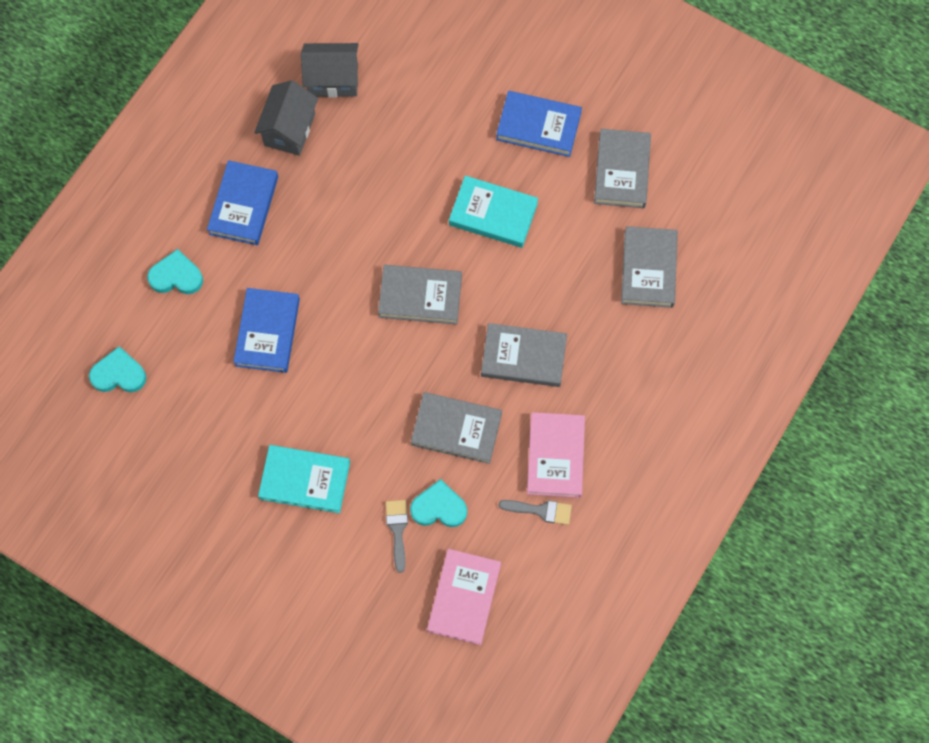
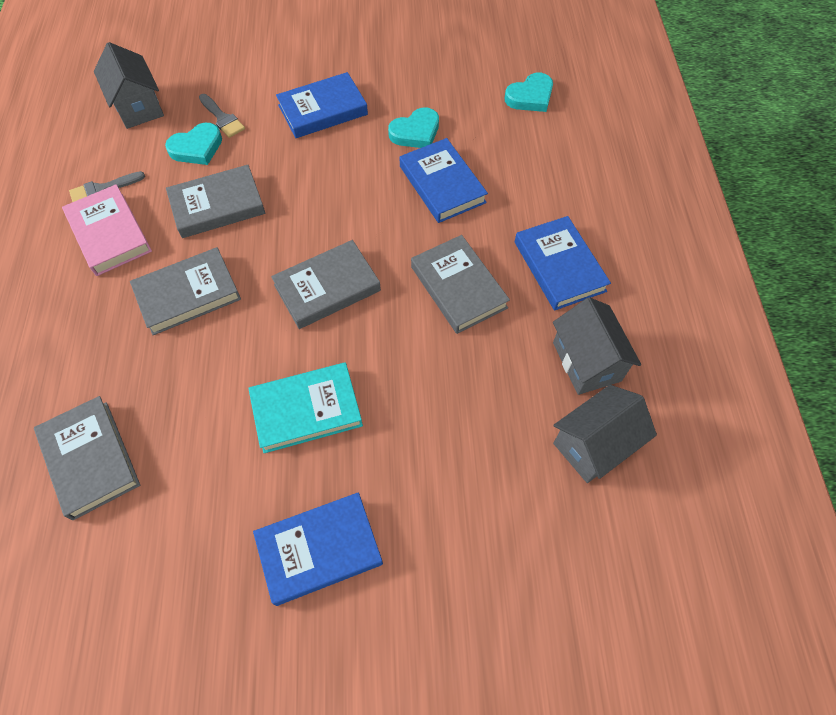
camera: 145 degrees right, 10 degrees down
(176, 276) = (557, 180): turquoise heart -> turquoise heart (415, 132)
(305, 480) = (323, 110): turquoise book -> blue book
(464, 597) = (138, 107): pink book -> grey house
(622, 171) = (180, 560): grey book -> grey book (458, 287)

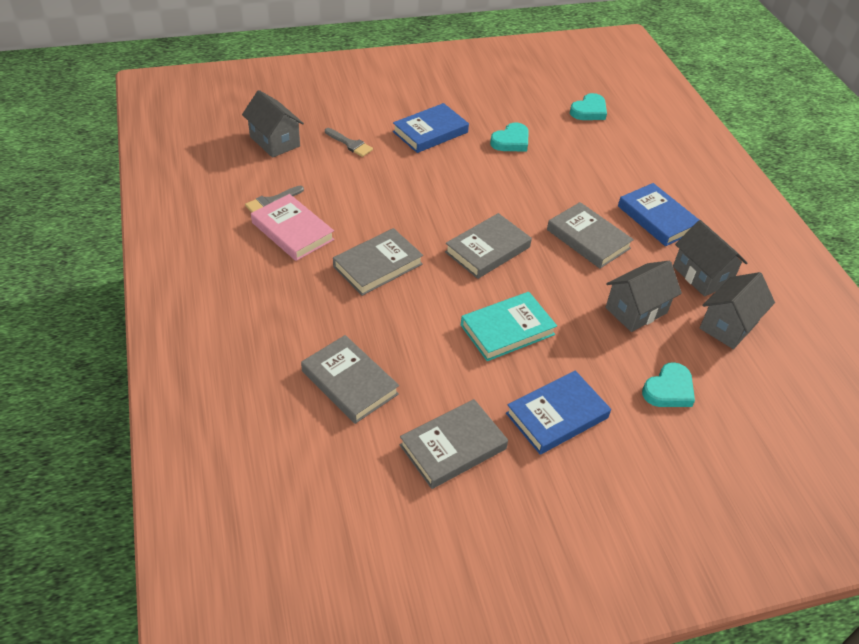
camera: 15 degrees left, 15 degrees down
(197, 148) = (338, 166): turquoise heart -> turquoise heart (669, 390)
(217, 205) = (374, 204): grey book -> grey book (453, 447)
(442, 184) = (546, 174): blue book -> none
(480, 403) = (636, 310): none -> grey house

